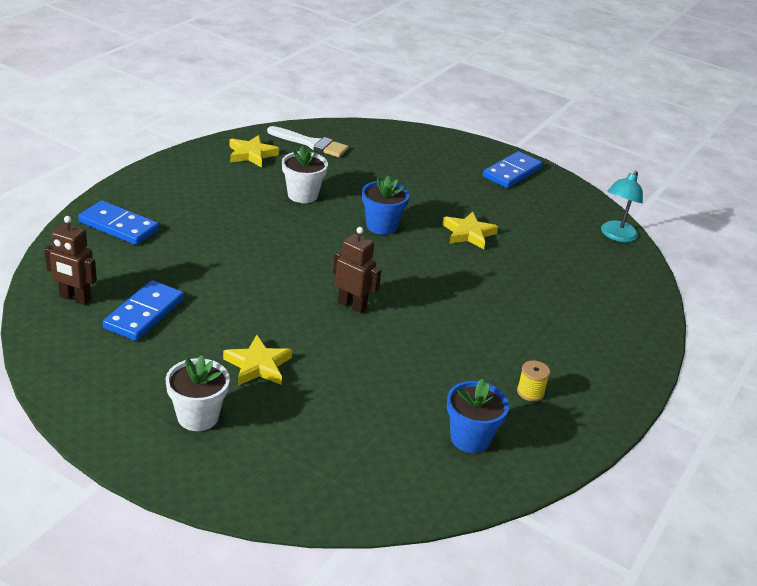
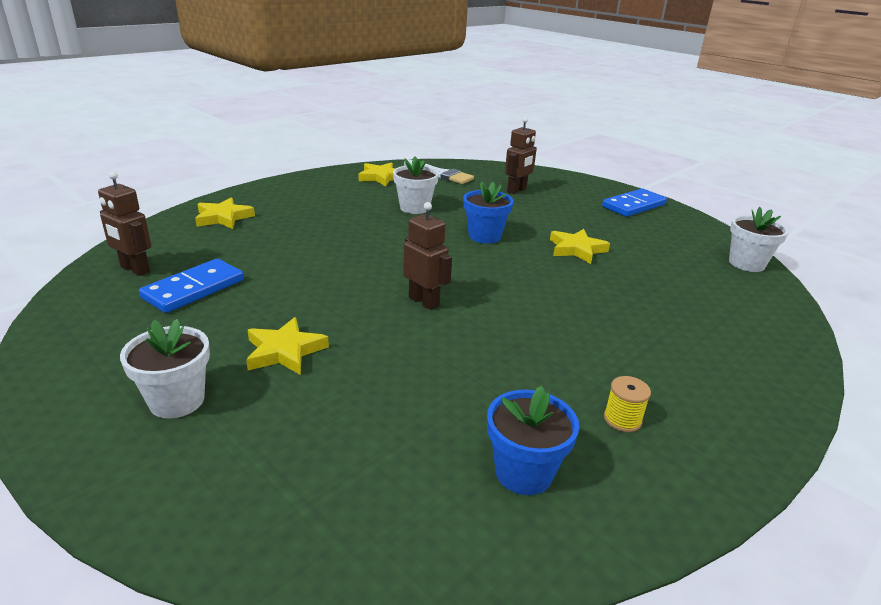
camera: 15 degrees right, 5 degrees down
(118, 226) = (223, 217): blue domino -> yellow star
(396, 162) = (517, 190): none -> brown robot
(616, 236) = (746, 264): turquoise lamp -> white flower pot

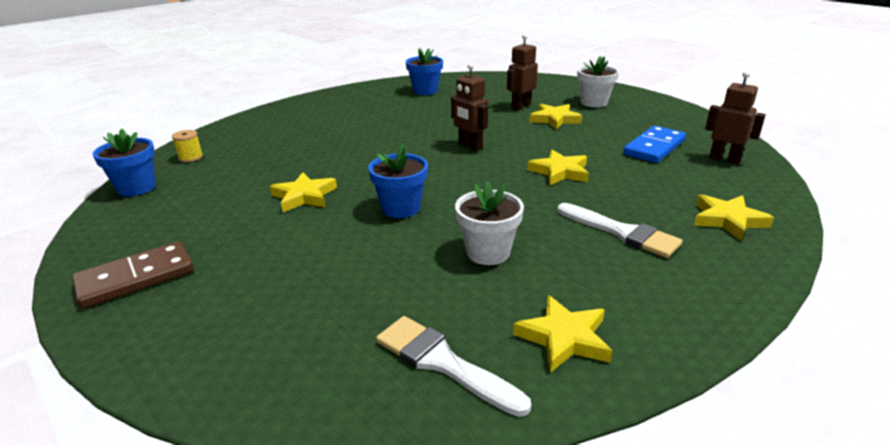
camera: 175 degrees left, 0 degrees up
(314, 214) = (622, 232): none -> white brush
(331, 262) = (560, 172): none -> yellow star
(517, 190) = (307, 309): brown robot -> brown robot (521, 106)
(622, 419) = (368, 103): yellow spool -> yellow spool (190, 157)
(633, 206) = (136, 278): blue domino -> brown domino
(746, 264) = (136, 188): white flower pot -> blue flower pot

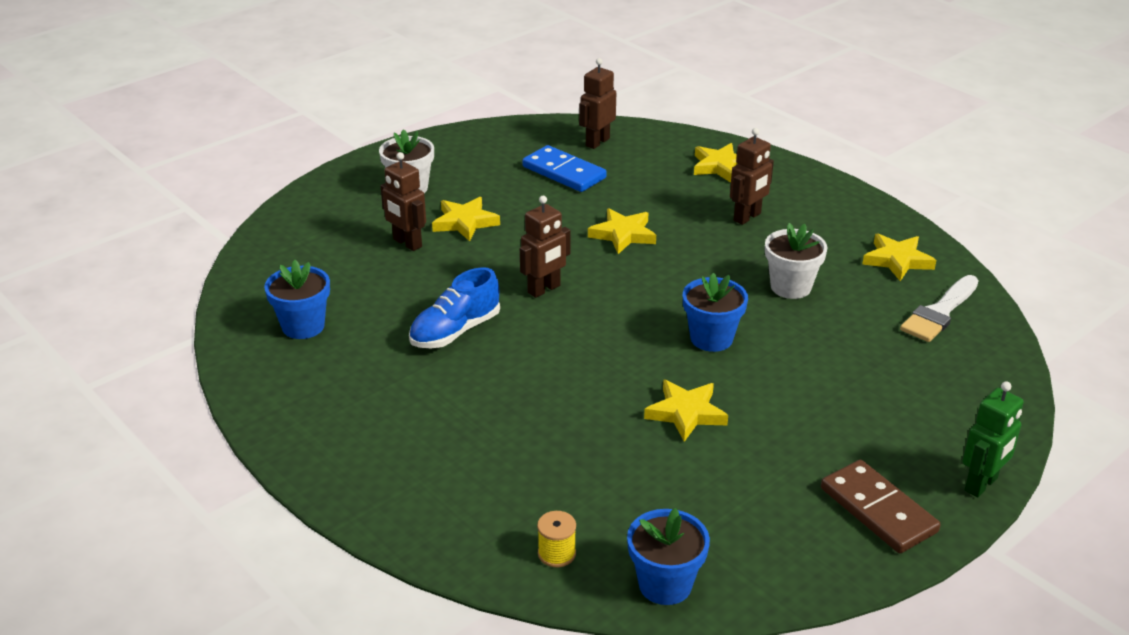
camera: 90 degrees left, 5 degrees up
(120, 350) = (981, 484): none -> green robot
(418, 123) = (455, 331): none -> blue shoe
(622, 232) = (747, 217): white brush -> brown robot

